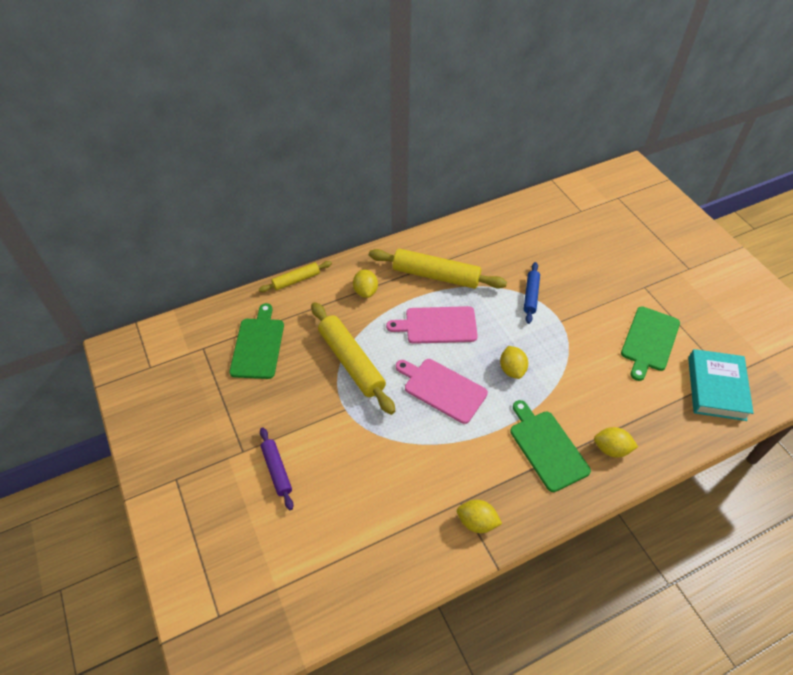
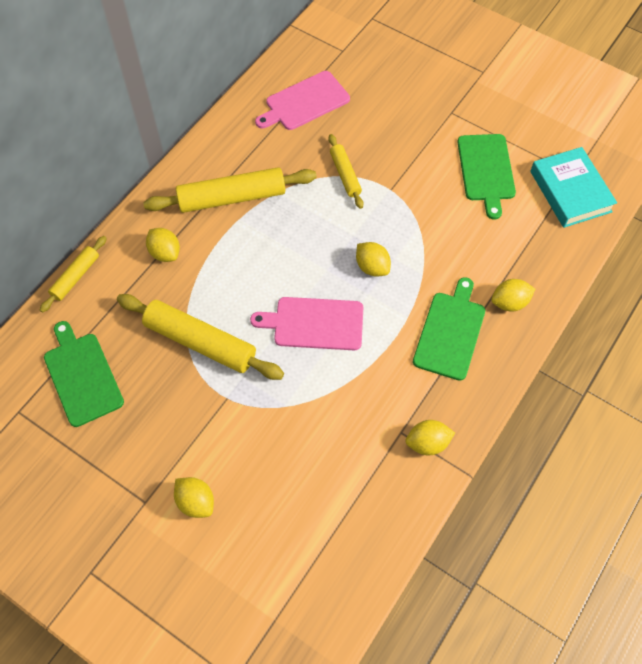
camera: 30 degrees left, 10 degrees up
(277, 470) = (196, 502): purple rolling pin -> yellow lemon
(437, 325) = (267, 255): pink cutting board -> pink cutting board (304, 102)
(531, 296) = (345, 175): blue rolling pin -> yellow rolling pin
(547, 447) = (450, 332): green cutting board -> green cutting board turned 75 degrees clockwise

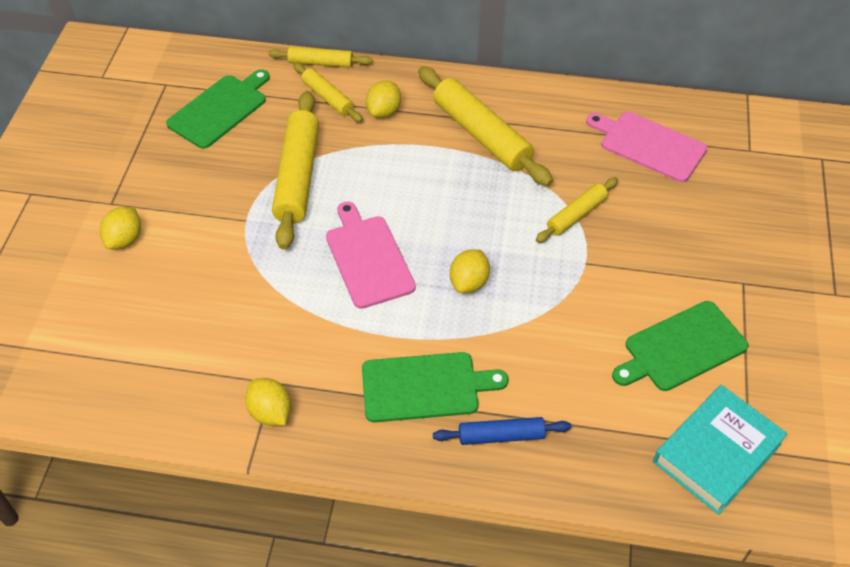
camera: 65 degrees right, 10 degrees down
(122, 287) = (327, 98): none -> yellow rolling pin
(509, 303) = (501, 436): yellow lemon -> blue rolling pin

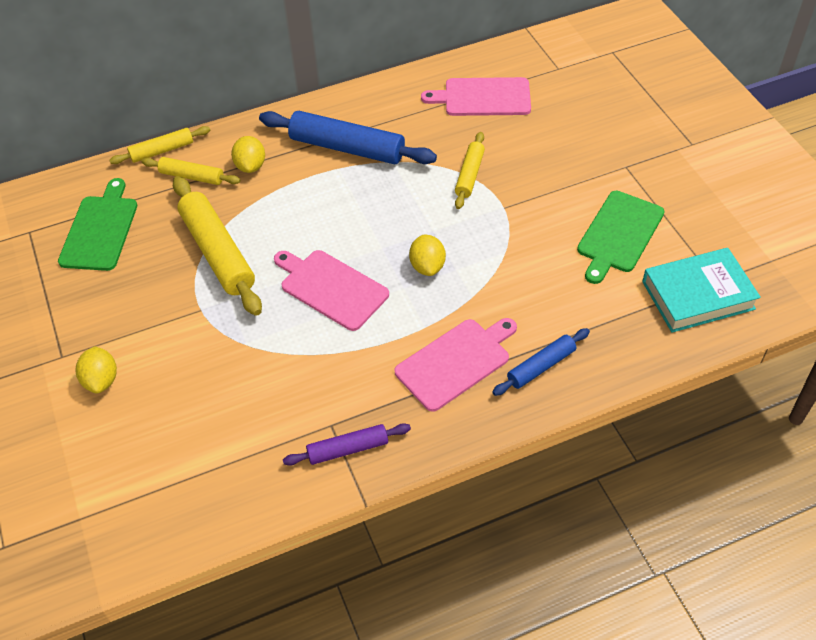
camera: 30 degrees left, 0 degrees up
(270, 412) = (348, 449): yellow lemon -> purple rolling pin
(425, 387) = (456, 362): green cutting board -> pink cutting board
(481, 135) = (347, 148): yellow rolling pin -> blue rolling pin
(716, 453) = (698, 295): turquoise book -> turquoise book turned 60 degrees clockwise

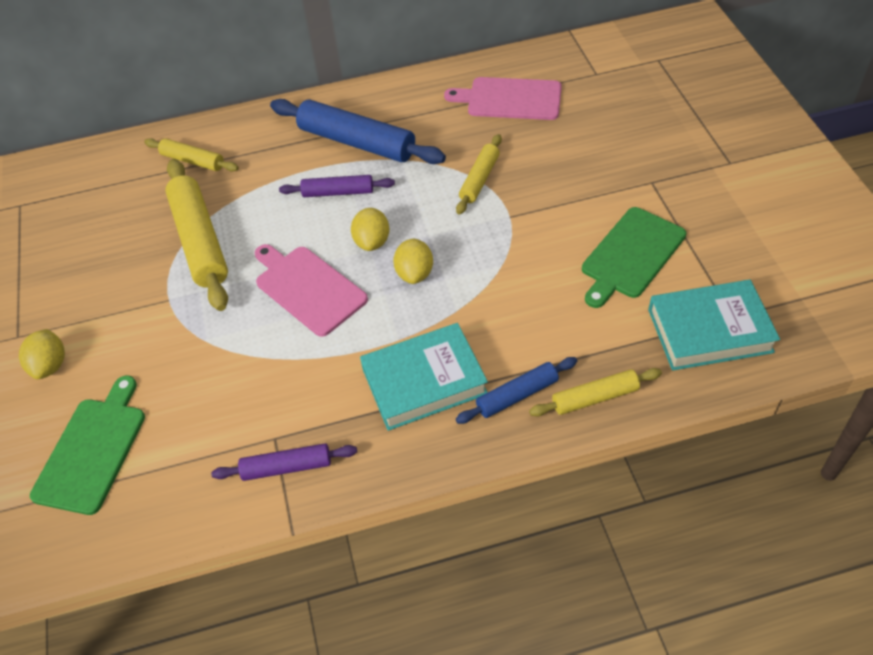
camera: 10 degrees right, 0 degrees up
(100, 230) = (89, 208): green cutting board -> green cutting board (93, 450)
(162, 151) = (169, 133): yellow rolling pin -> yellow rolling pin (595, 397)
(251, 166) = (254, 154): yellow lemon -> yellow lemon (372, 242)
(339, 197) = (338, 192): none -> purple rolling pin
(456, 362) = (424, 381): pink cutting board -> turquoise book

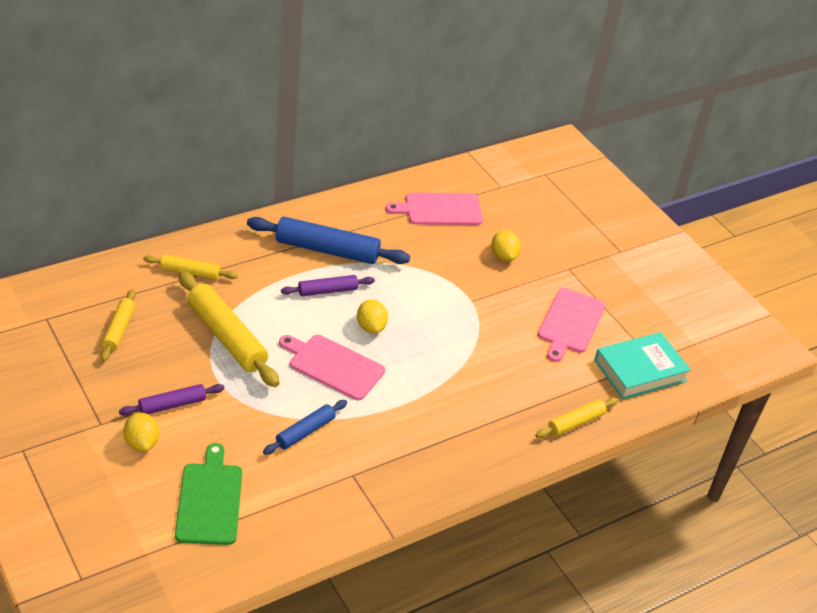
camera: 25 degrees left, 10 degrees down
(287, 467) = (370, 493): purple rolling pin -> purple rolling pin (172, 405)
(414, 273) = (414, 348): yellow lemon -> yellow lemon (503, 256)
(424, 381) = (450, 424): turquoise book -> none
(479, 179) = (438, 274): yellow rolling pin -> yellow rolling pin (119, 330)
(517, 395) = (521, 426): blue rolling pin -> blue rolling pin (305, 432)
(631, 255) = (570, 323): green cutting board -> pink cutting board

